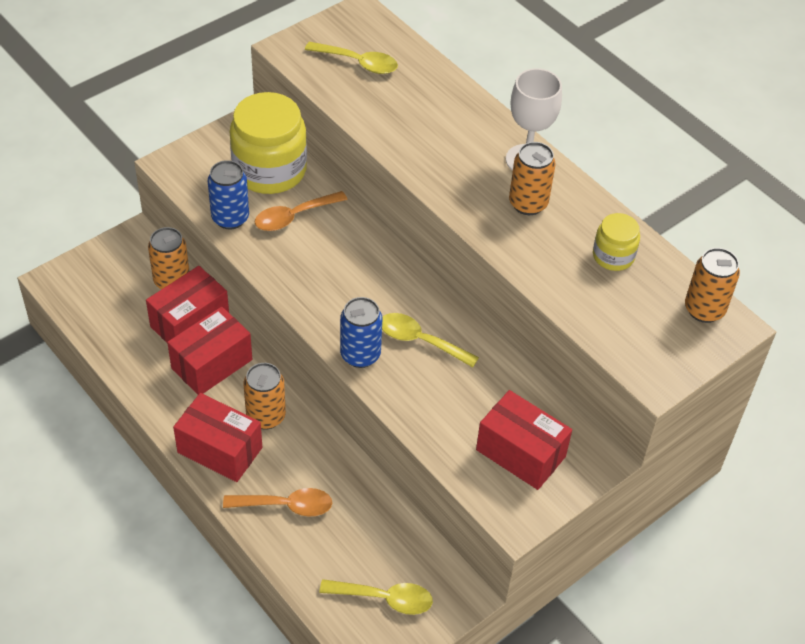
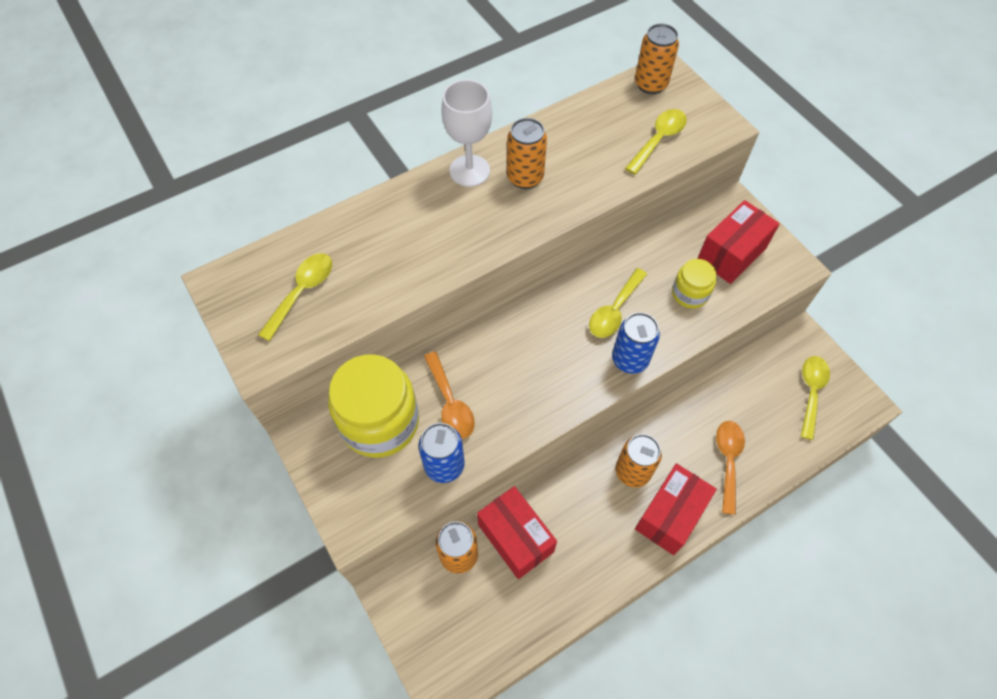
camera: 80 degrees left, 10 degrees up
(212, 364) = (570, 518): red box -> none
(613, 256) = (591, 129): yellow jar -> yellow jar (690, 294)
(614, 316) = (658, 140): none -> yellow spoon

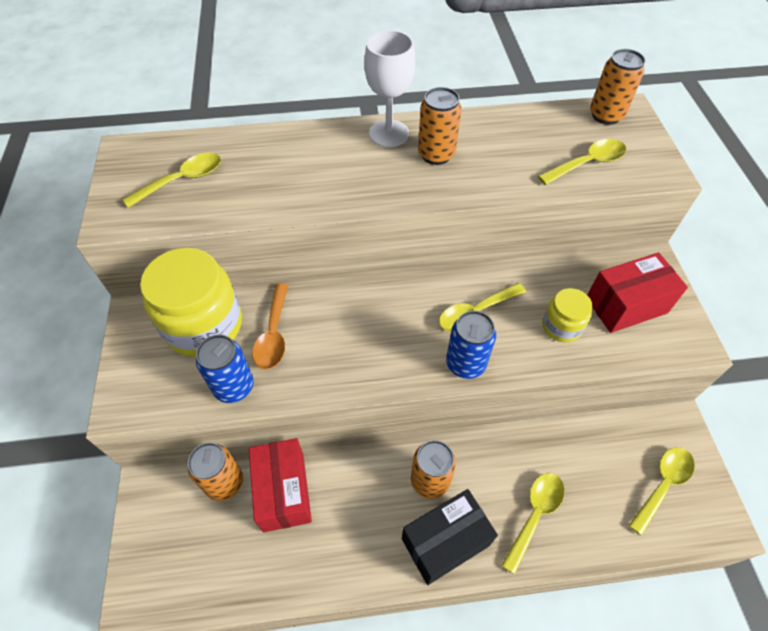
camera: 25 degrees right, 5 degrees down
(670, 515) = (445, 542): red box -> black box
(728, 460) = (535, 514): orange spoon -> yellow spoon

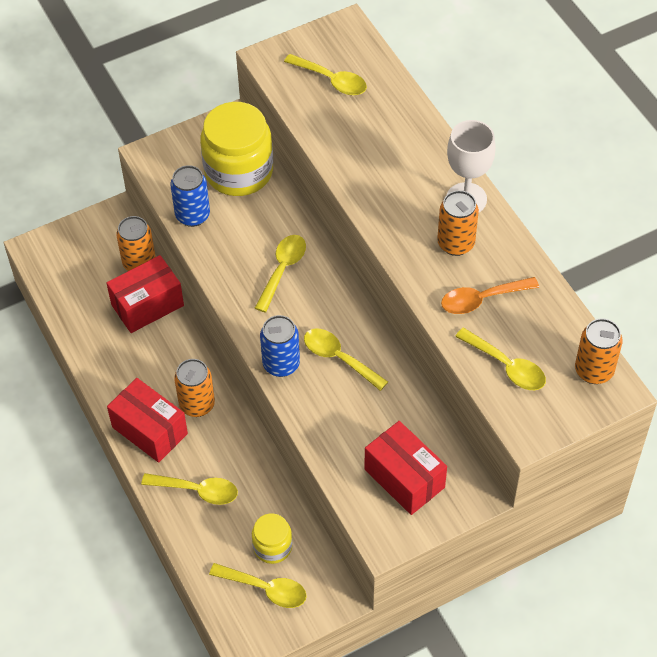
camera: 70 degrees right, 0 degrees up
(274, 334) = (251, 221): orange spoon -> orange spoon (481, 299)
(349, 326) = (282, 269): none -> yellow spoon
(445, 542) = (149, 430): black box -> red box
(561, 326) = (354, 429): yellow jar -> yellow jar (272, 546)

